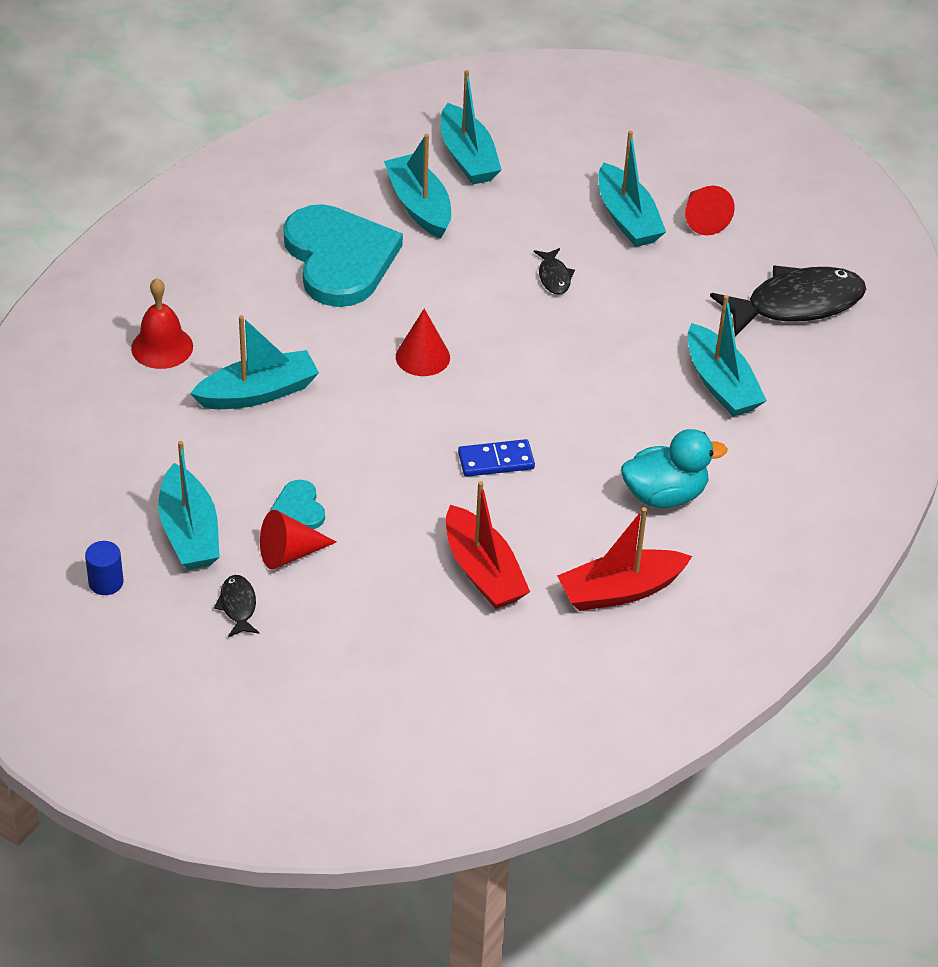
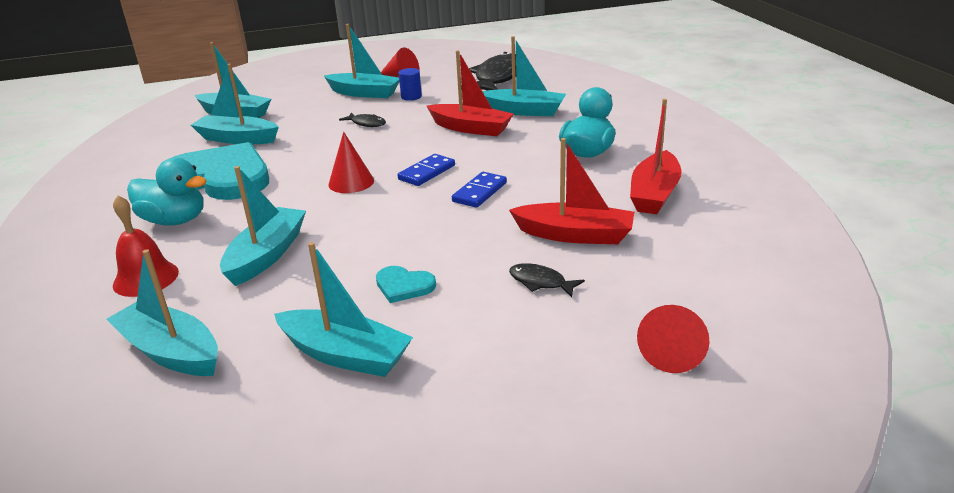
camera: 45 degrees left, 15 degrees down
(105, 436) = (171, 352): none -> turquoise boat
(106, 582) = (327, 440): blue cylinder -> blue cylinder (411, 97)
(238, 606) = (465, 367): black fish -> black fish (540, 282)
(246, 292) = (175, 221): none -> turquoise duck
(290, 553) = (443, 311): red cone -> red cone (672, 351)
(496, 398) = (427, 172): none -> blue domino
(629, 367) = (470, 128): none -> red boat

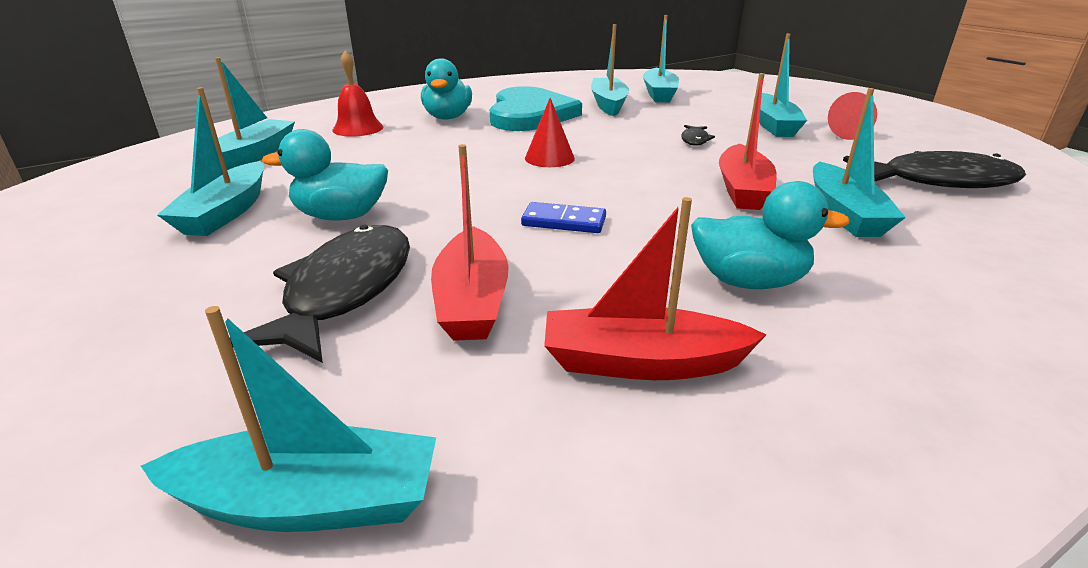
camera: 70 degrees right, 0 degrees up
(266, 255) = (396, 155): turquoise boat -> turquoise boat (309, 502)
(404, 286) = (341, 216): turquoise heart -> turquoise duck
(411, 97) = (795, 146): blue cylinder -> none
(427, 172) = (596, 186): blue domino -> none
(540, 282) = (345, 290): black fish -> black fish, size x2.26
(672, 351) = (147, 419): red cone -> none

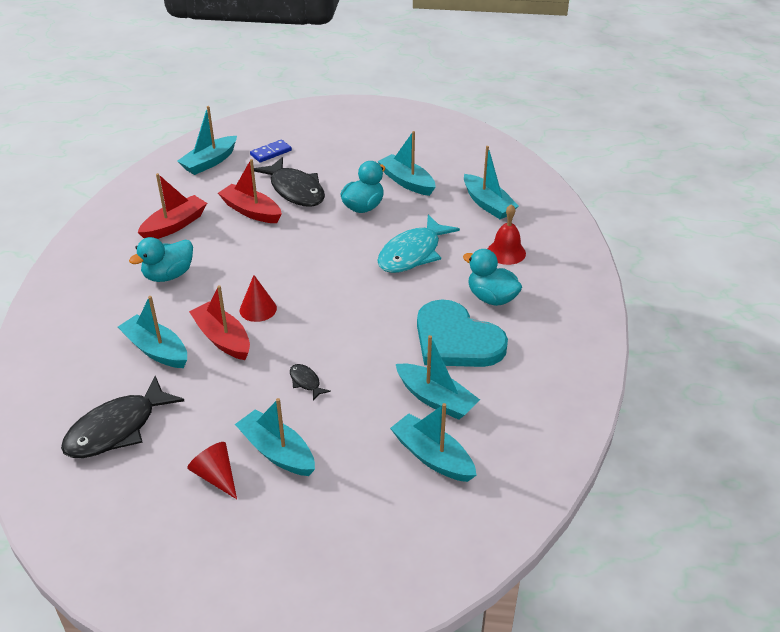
camera: 130 degrees right, 10 degrees up
(421, 160) = (412, 253): none -> turquoise fish
(549, 158) = (356, 299): red cone -> red cone (258, 309)
(564, 222) = (275, 260): blue domino -> blue domino (271, 153)

